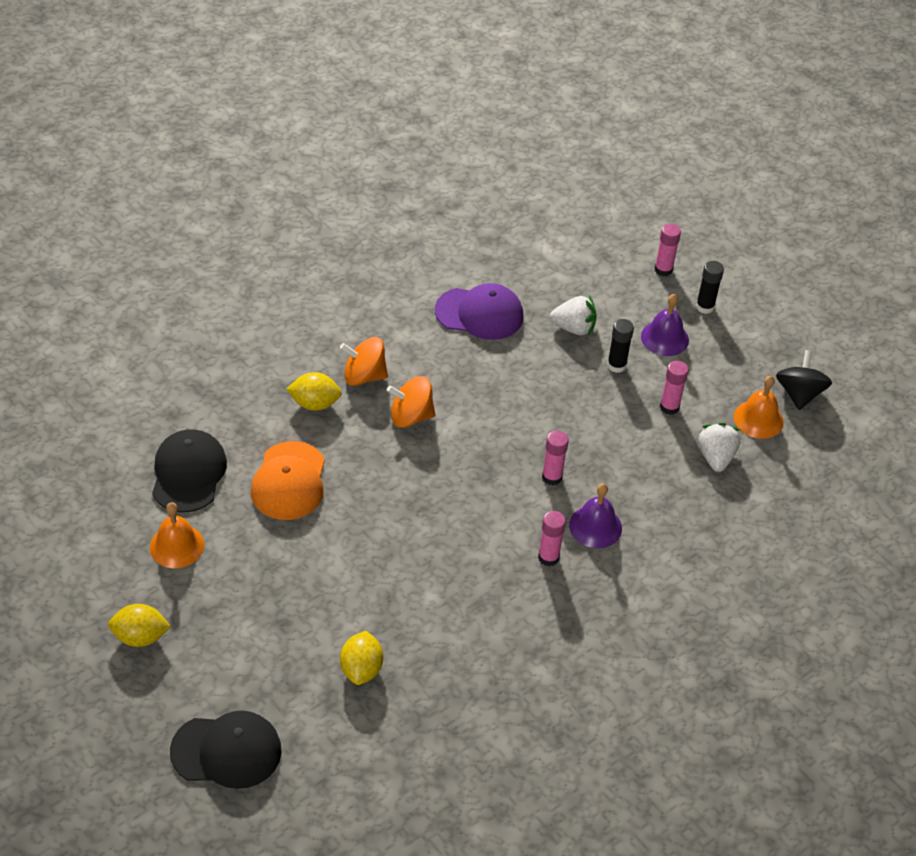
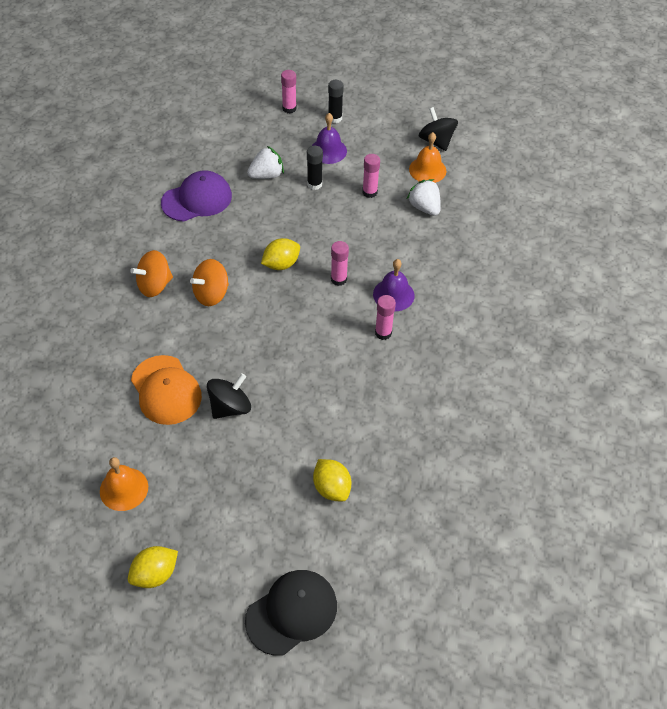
camera: 35 degrees left, 5 degrees up
(188, 473) = (86, 430): black cap -> none
(314, 403) = (136, 325): yellow lemon -> yellow lemon (281, 264)
(334, 534) = (230, 407): none -> black spinning top

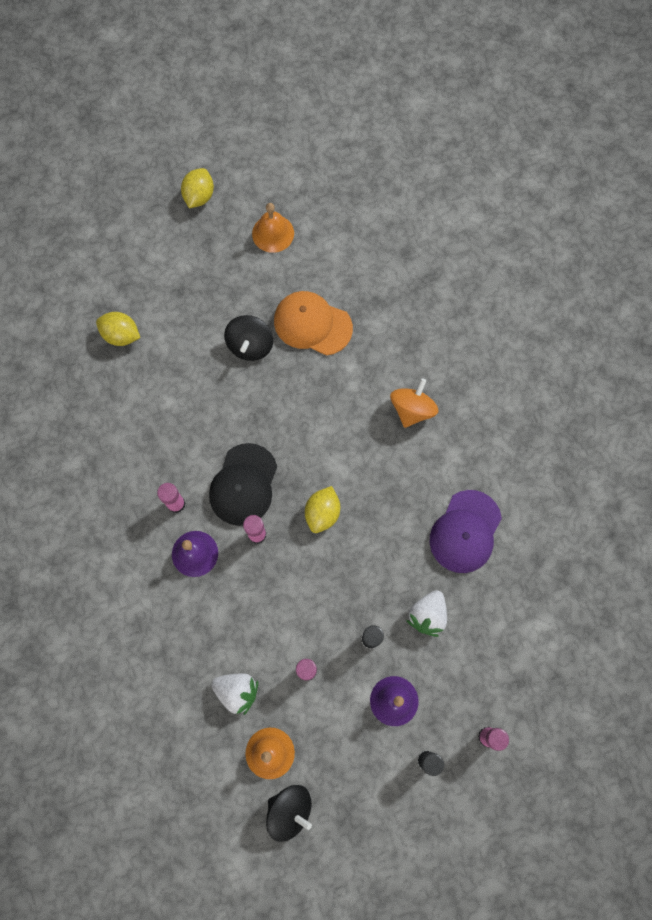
camera: 145 degrees right, 20 degrees up
(211, 294) = (356, 436): orange spinning top -> none
(291, 612) = (87, 234): black cap -> black cap (243, 485)

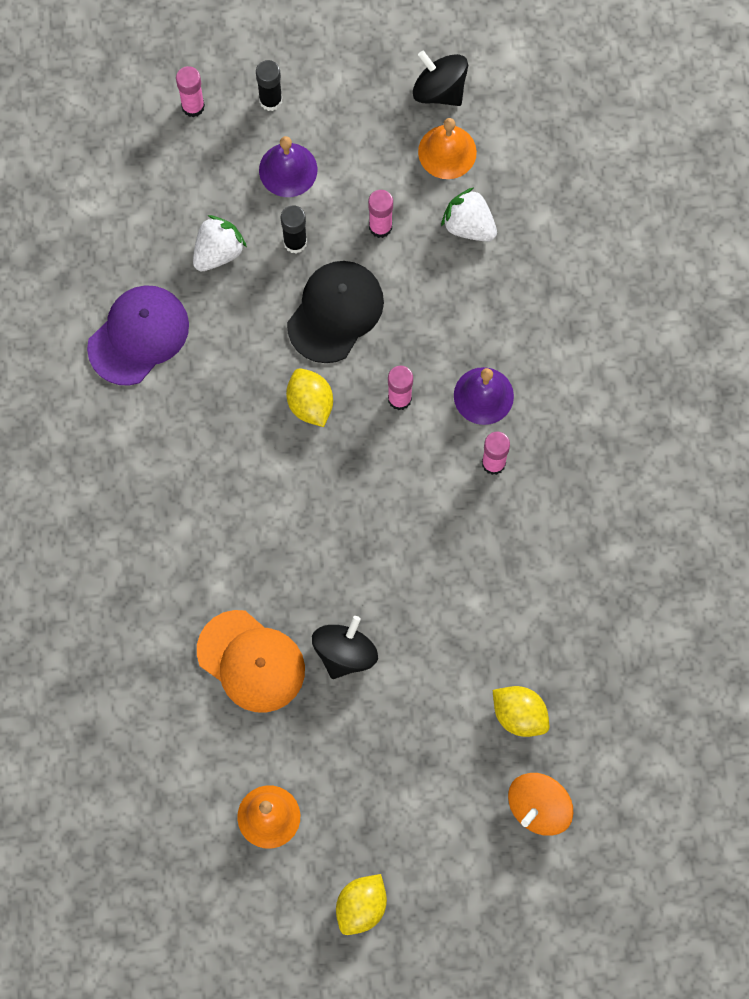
camera: 165 degrees left, 0 degrees up
(243, 485) = (401, 465): black cap -> black cap (335, 312)
(322, 513) = (310, 404): yellow lemon -> yellow lemon turned 60 degrees counterclockwise
(412, 409) = (154, 507): orange spinning top -> orange spinning top (538, 807)

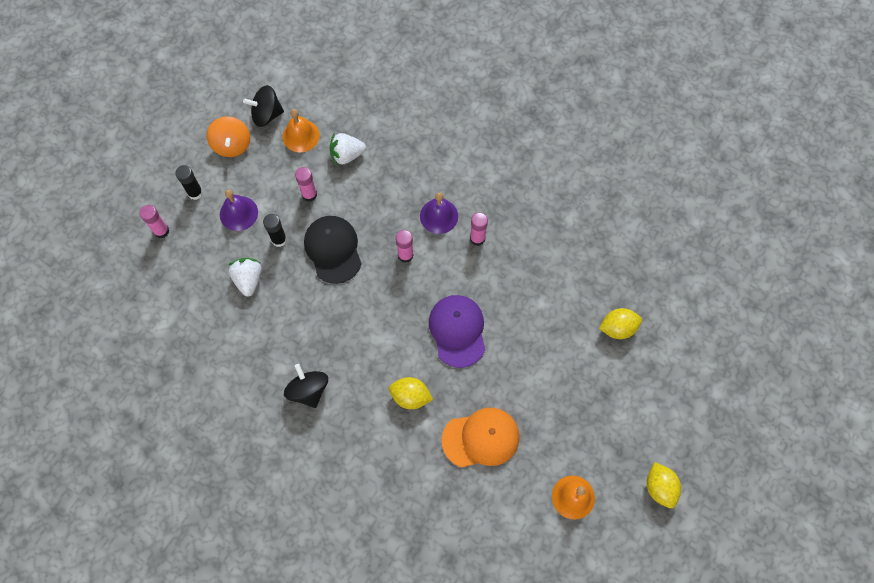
camera: 50 degrees left, 5 degrees down
(138, 336) = (255, 354): purple cap -> purple cap (457, 331)
(310, 404) = (369, 299): yellow lemon -> yellow lemon (410, 396)
(345, 653) = (516, 387): black spinning top -> black spinning top (308, 390)
(538, 807) = (673, 357): orange spinning top -> orange spinning top (232, 145)

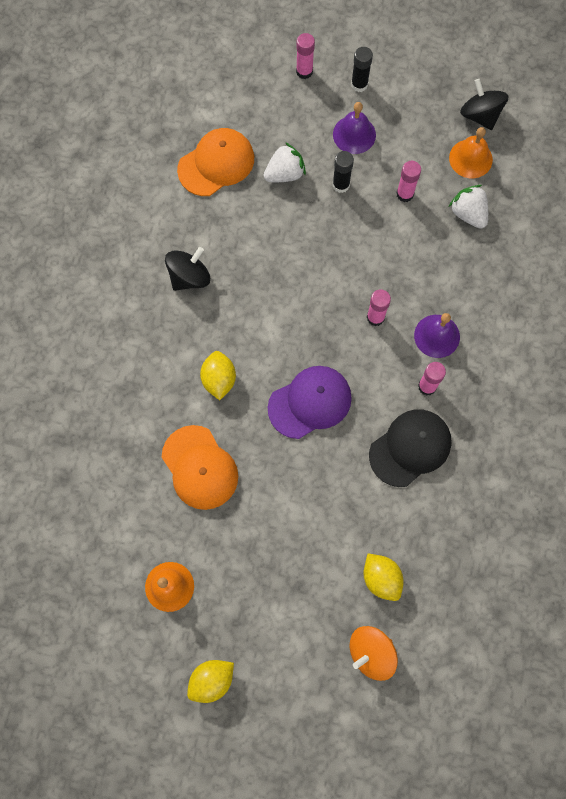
camera: 70 degrees right, 5 degrees up
(213, 332) = (216, 164): none -> orange cap
(232, 145) = (429, 96): orange spinning top -> orange spinning top (371, 653)
(333, 249) = (351, 242): black cap -> black cap (410, 448)

